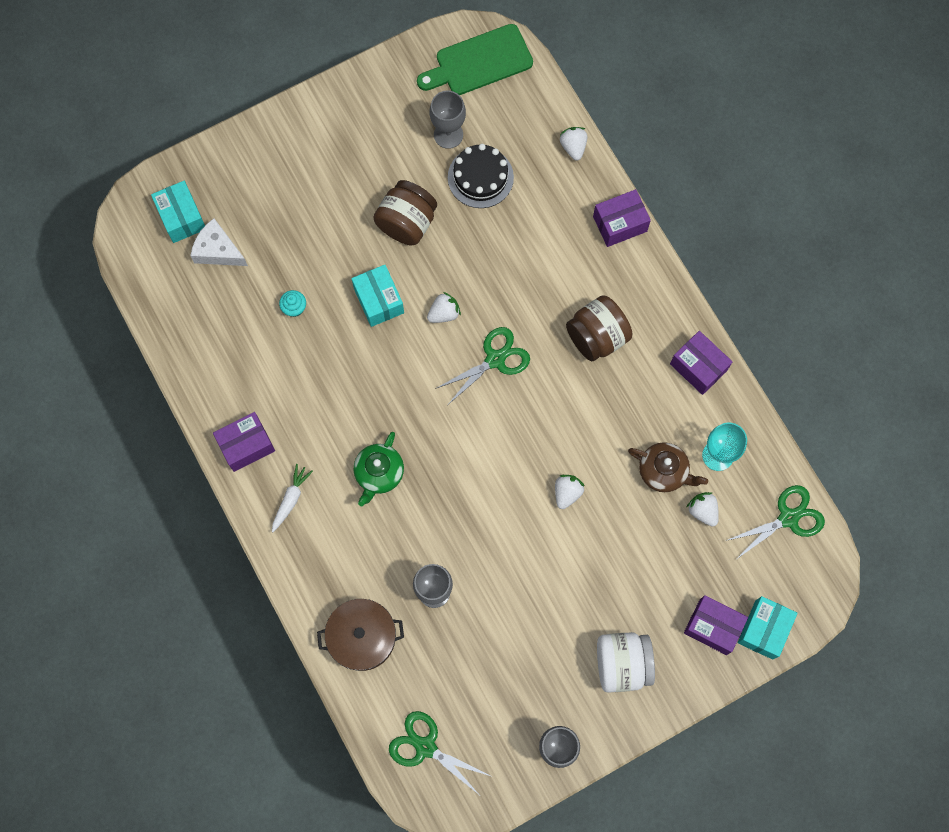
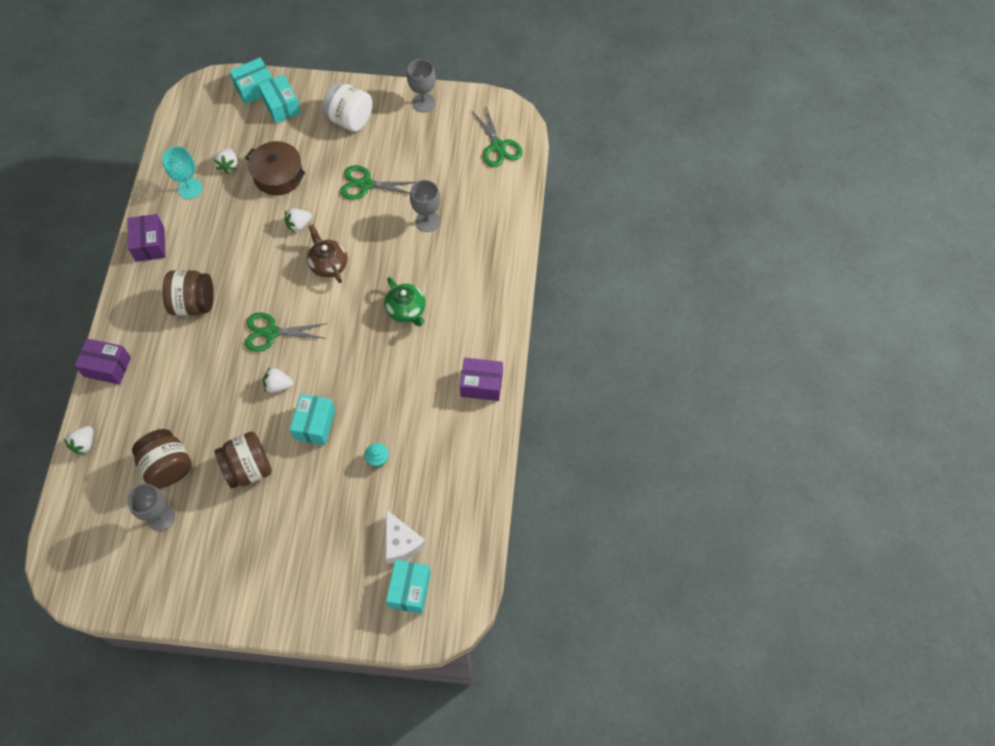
camera: 145 degrees left, 10 degrees down
(291, 499) = (476, 331): white carrot -> none
(362, 637) = (491, 224): brown pot -> brown pot (278, 175)
(379, 473) = (406, 310): green teapot -> green teapot turned 90 degrees clockwise
(479, 62) = (86, 562): green cutting board -> none
(480, 177) = (168, 467): black cake -> brown jar
(663, 471) = (230, 200): brown teapot -> brown teapot (328, 264)
(713, 627) = (281, 106): purple box -> turquoise box
(788, 518) = (184, 132): green scissors -> green scissors (365, 184)

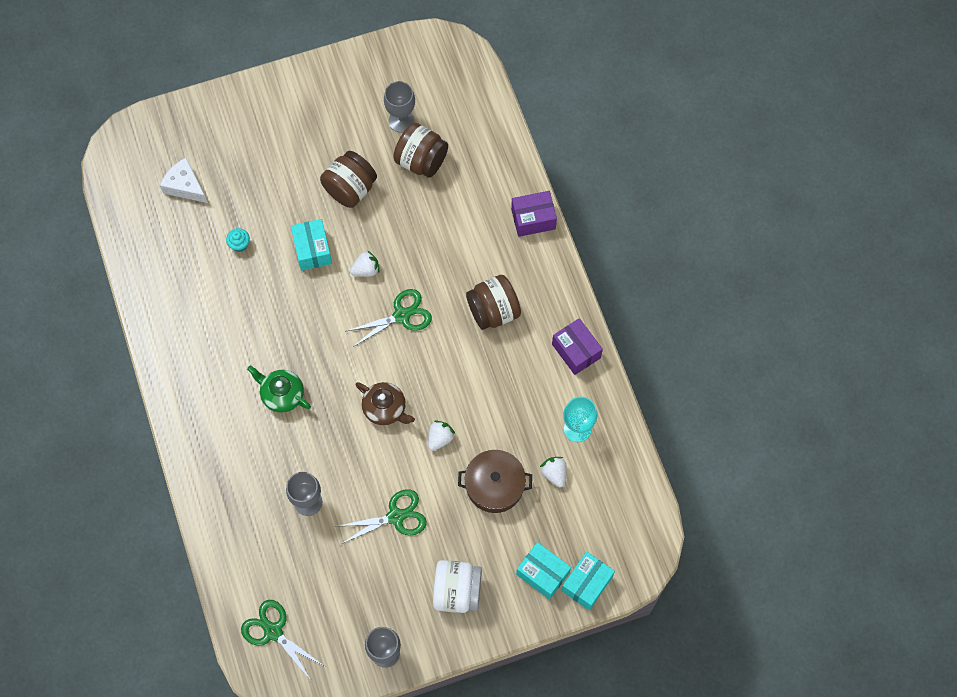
camera: 155 degrees right, 5 degrees up
(84, 444) = (506, 148): white strawberry -> none
(410, 590) = (160, 154): turquoise box -> none
(481, 384) = (174, 352): purple box -> none

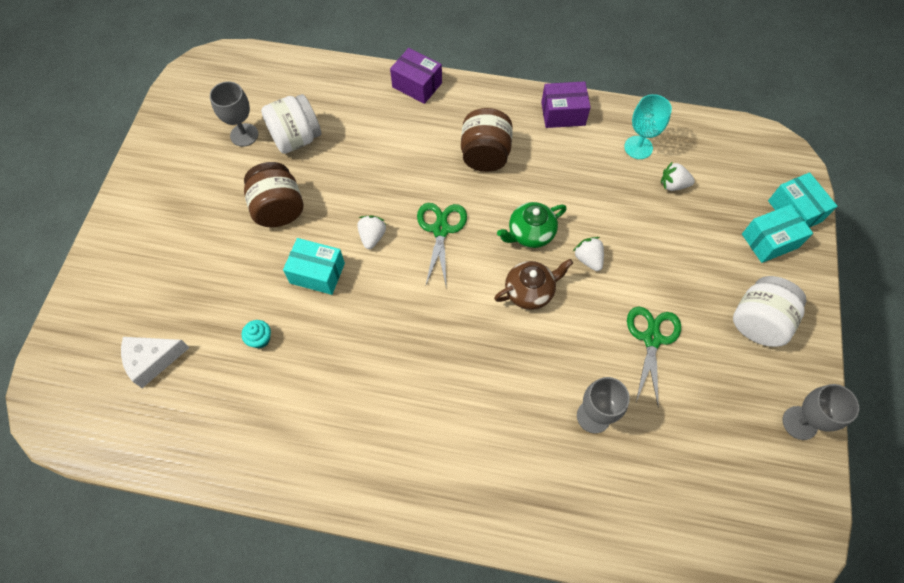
camera: 60 degrees left, 5 degrees down
(273, 631) = (730, 531): green scissors -> none
(282, 394) = (457, 382): green teapot -> green teapot (530, 233)
(421, 161) = (296, 139): brown jar -> white jar
(494, 485) = (661, 237): brown pot -> none
(533, 219) = (417, 85): purple box -> purple box turned 75 degrees counterclockwise

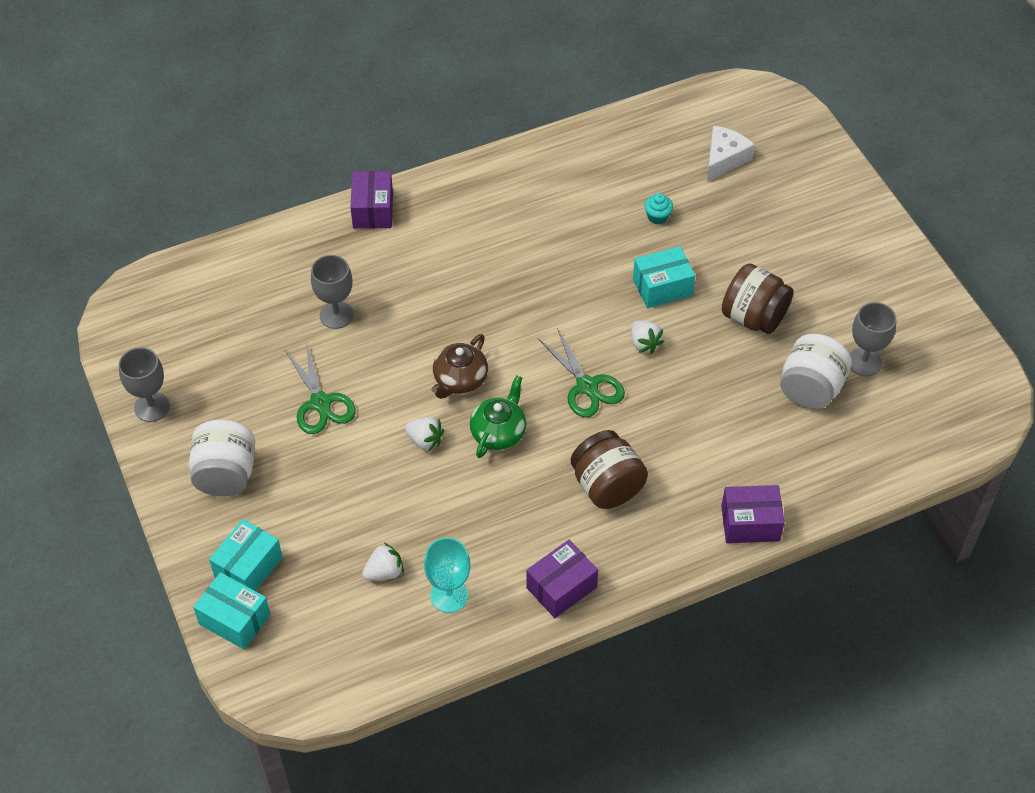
camera: 145 degrees right, 10 degrees down
(492, 517) = (373, 210): none -> purple box

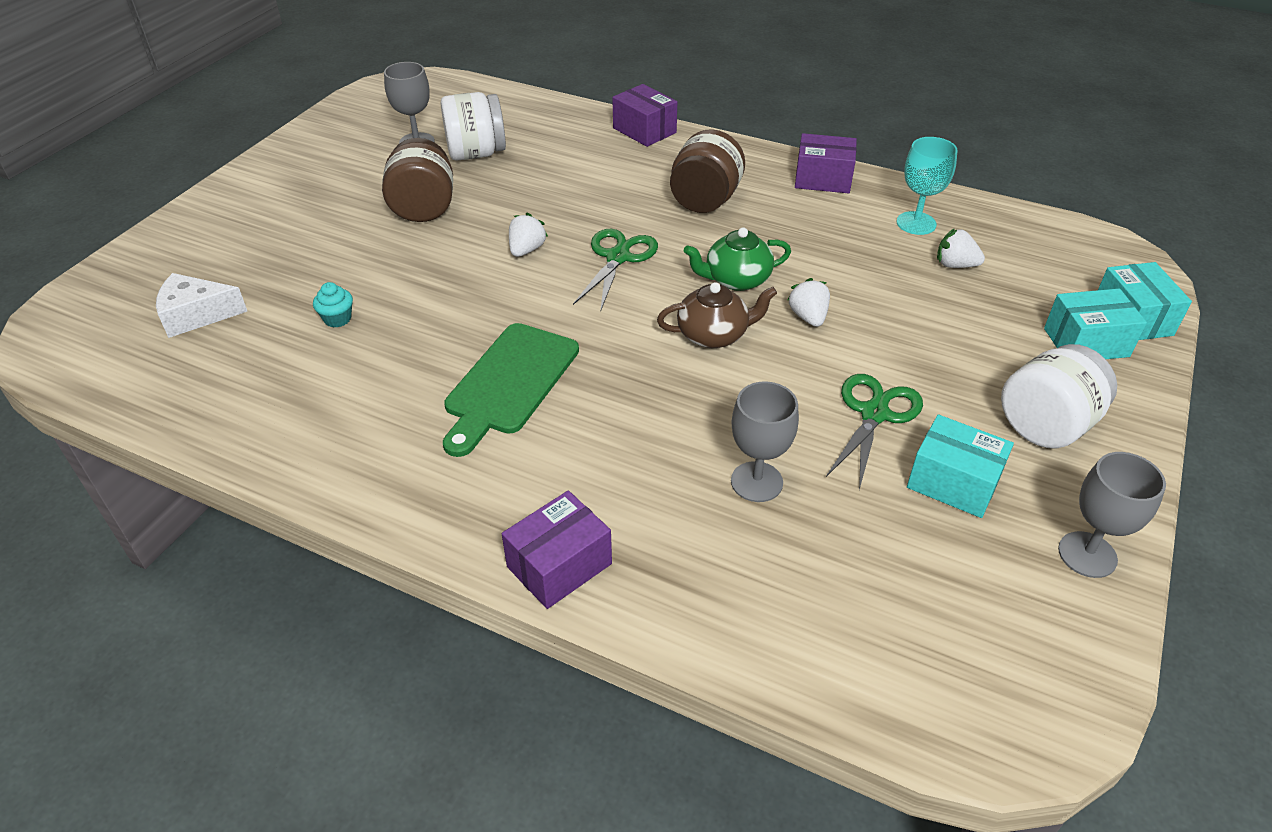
camera: 130 degrees left, 10 degrees down
(517, 261) = (509, 383): none -> green cutting board
(662, 287) = (441, 271): turquoise box -> turquoise box (953, 482)

